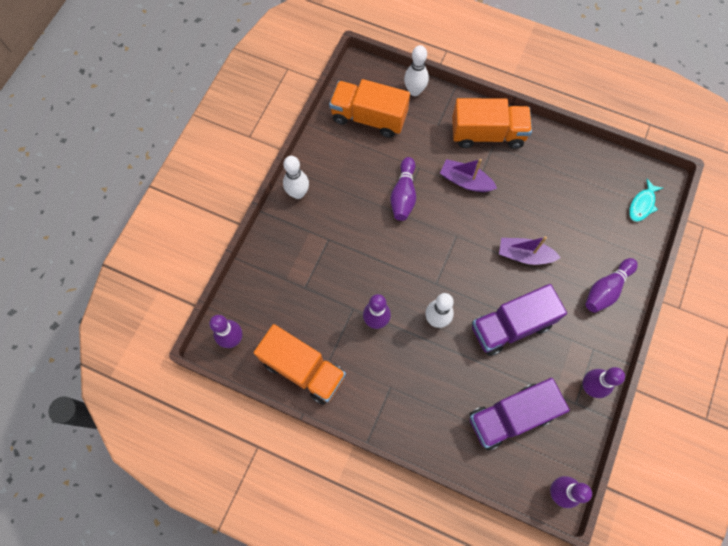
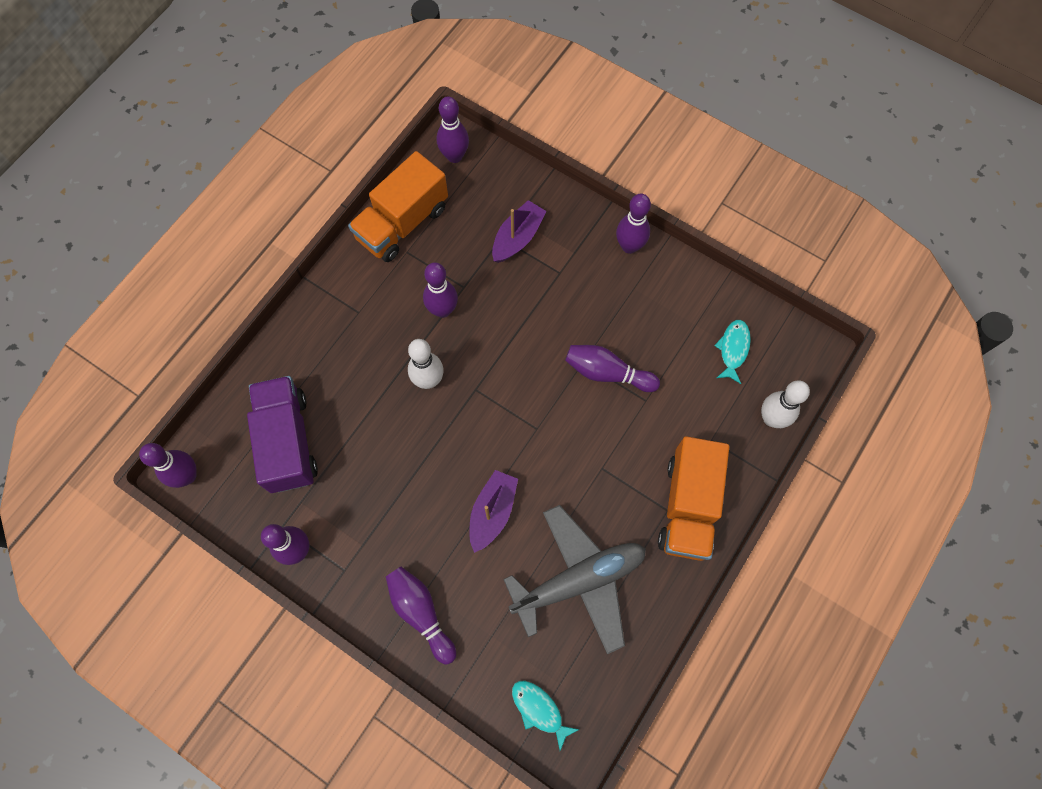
camera: 100 degrees right, 0 degrees up
(298, 193) = (629, 246): white bowling pin -> purple bowling pin
(369, 117) = (733, 349): orange truck -> turquoise fish
(465, 181) = (616, 458): purple boat -> purple boat (517, 238)
(511, 326) = (399, 470): purple truck -> none
(554, 193) = (579, 580): none -> grey plane

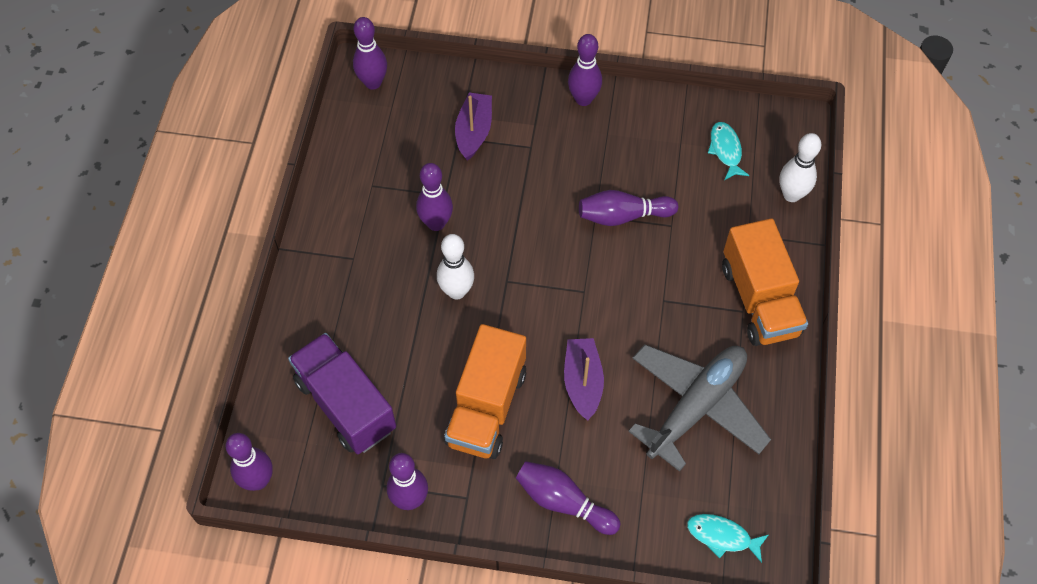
camera: 25 degrees left, 10 degrees down
(402, 223) = (353, 161): orange truck -> orange truck (486, 407)

